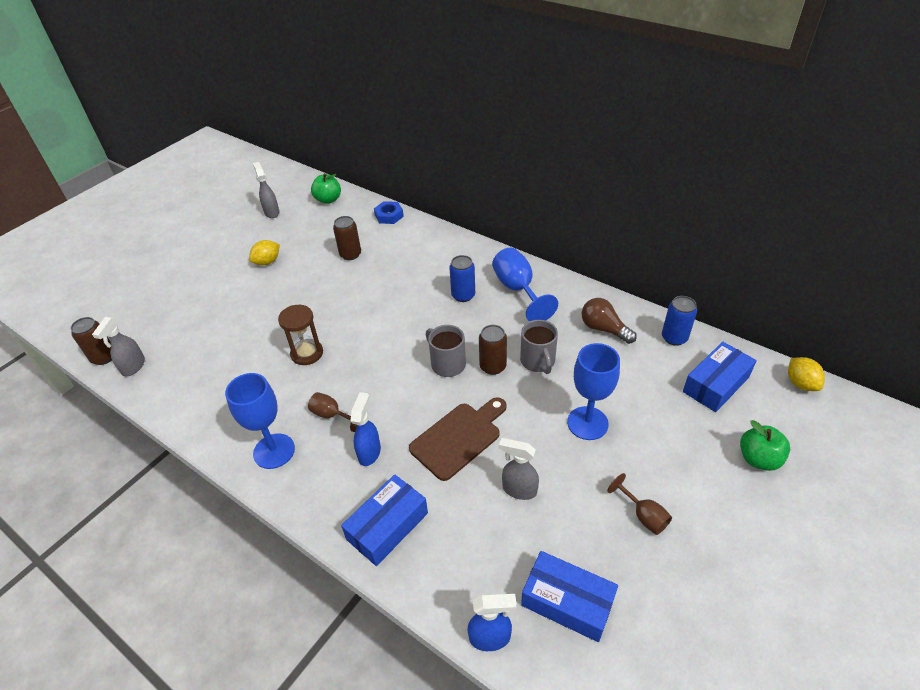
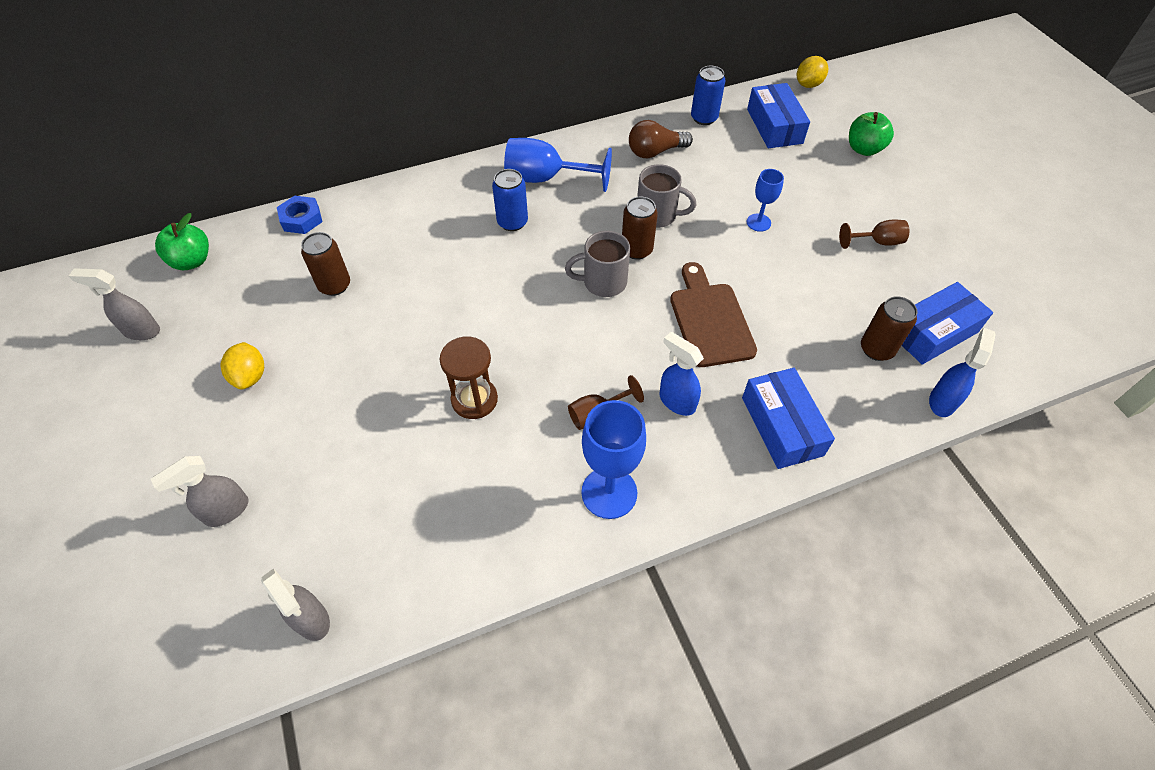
camera: 60 degrees left, 10 degrees up
(104, 357) = (249, 660): brown can -> brown can (876, 349)
(519, 490) = (801, 306): grey spray bottle -> grey spray bottle (226, 511)
(587, 423) = (758, 222): blue goblet -> blue goblet, size x0.56
(800, 383) = (808, 85): yellow lemon -> yellow lemon turned 60 degrees counterclockwise

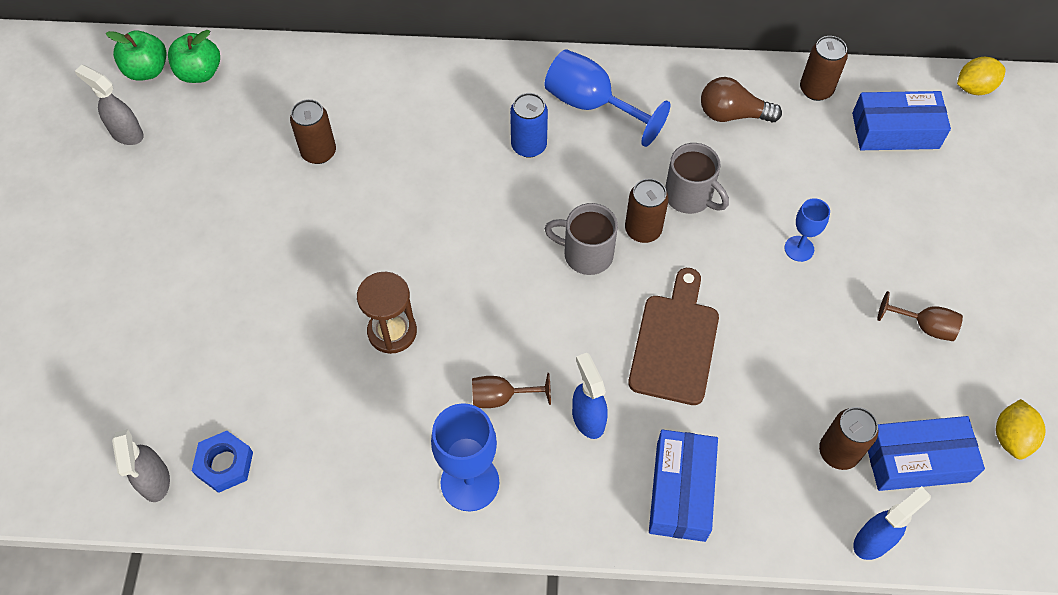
camera: 25 degrees right, 5 degrees up
(226, 511) = (127, 348): grey spray bottle -> none
(250, 376) = (201, 221): yellow lemon -> yellow lemon (1011, 437)
(301, 219) = (320, 62): blue nut -> blue nut (224, 464)
(704, 118) = (816, 90): blue can -> brown can
(774, 126) = (895, 130): blue box -> blue box turned 75 degrees clockwise
(864, 149) = (988, 201): green apple -> green apple (147, 70)

